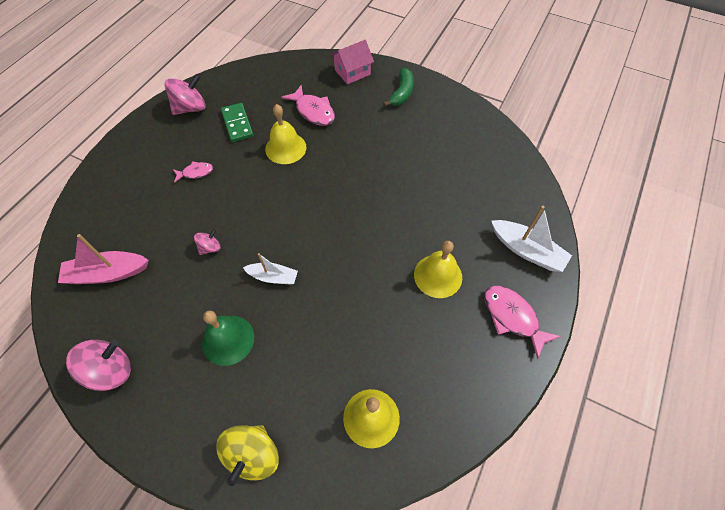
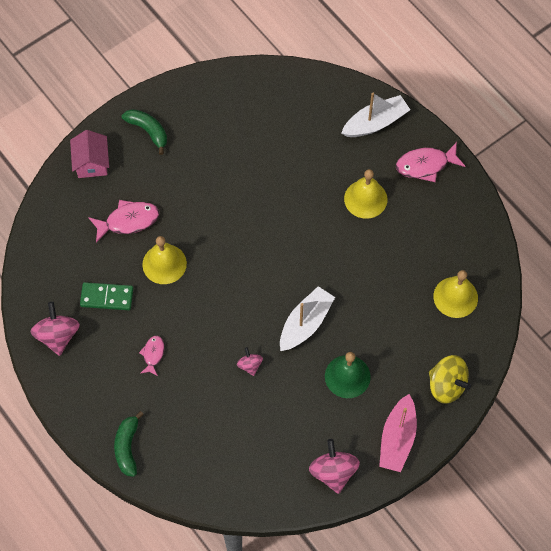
camera: 65 degrees left, 5 degrees up
(100, 188) = (127, 447): none -> green banana
(107, 273) = (235, 458): pink boat -> pink boat (397, 439)
(273, 277) = (305, 323): white boat -> white boat, size x1.55

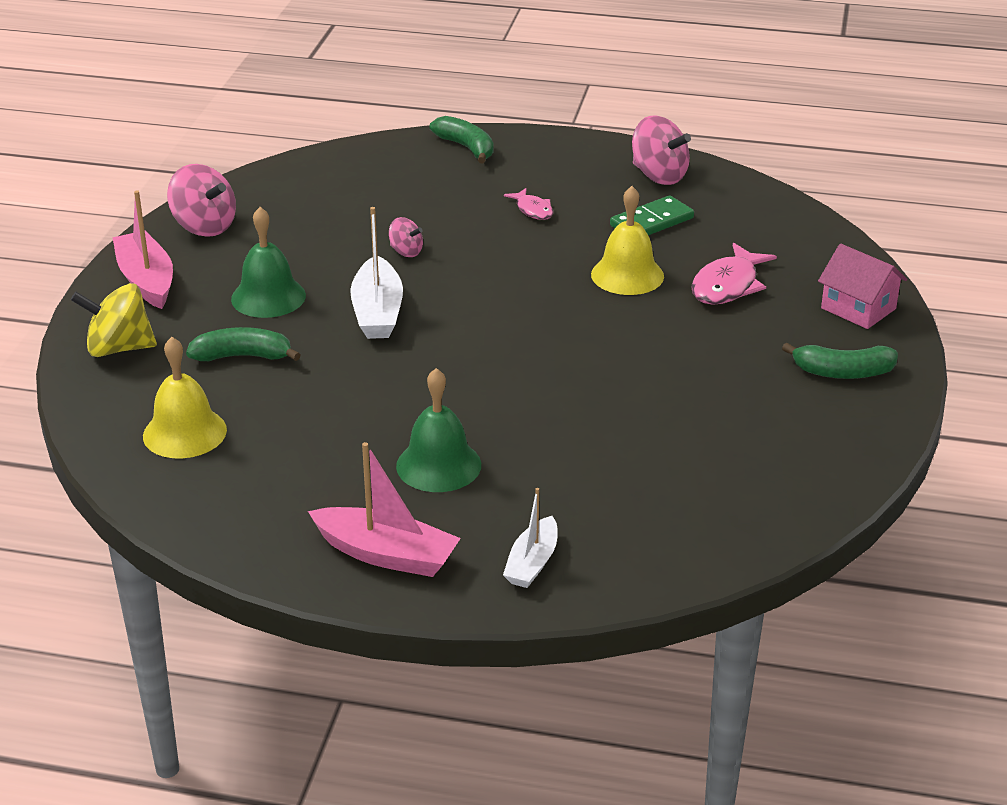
camera: 140 degrees right, 30 degrees down
(365, 199) = (438, 465): yellow bell -> green bell
(375, 123) = (532, 563): white boat -> white boat, size x0.64
(393, 335) = (243, 356): none -> green banana
(425, 165) = (386, 554): pink fish -> pink boat

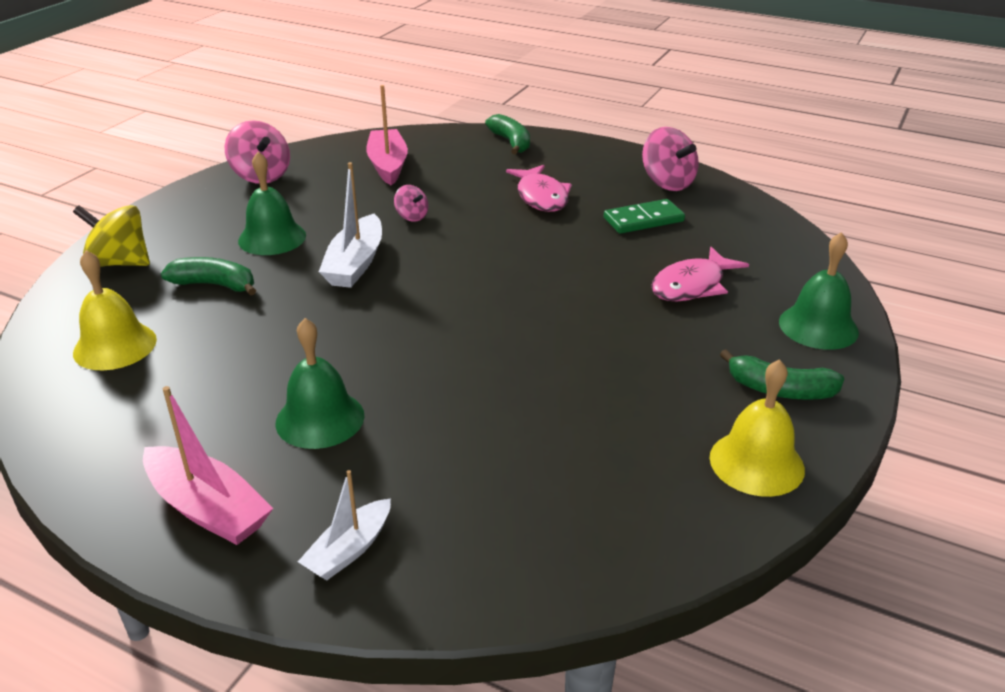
camera: 15 degrees right, 0 degrees up
(146, 280) = (184, 211): pink boat -> pink boat (388, 165)
(533, 210) = (541, 197): pink fish -> pink fish, size x1.72
(627, 275) = (599, 263): yellow bell -> yellow bell (756, 463)
(858, 308) = (818, 326): pink house -> green bell

